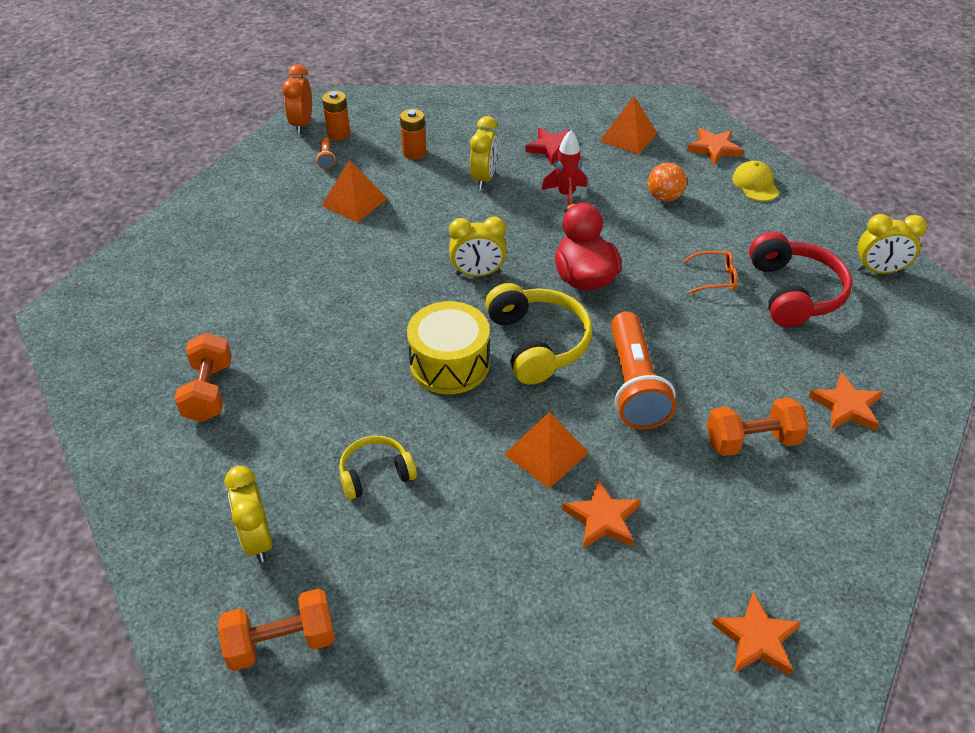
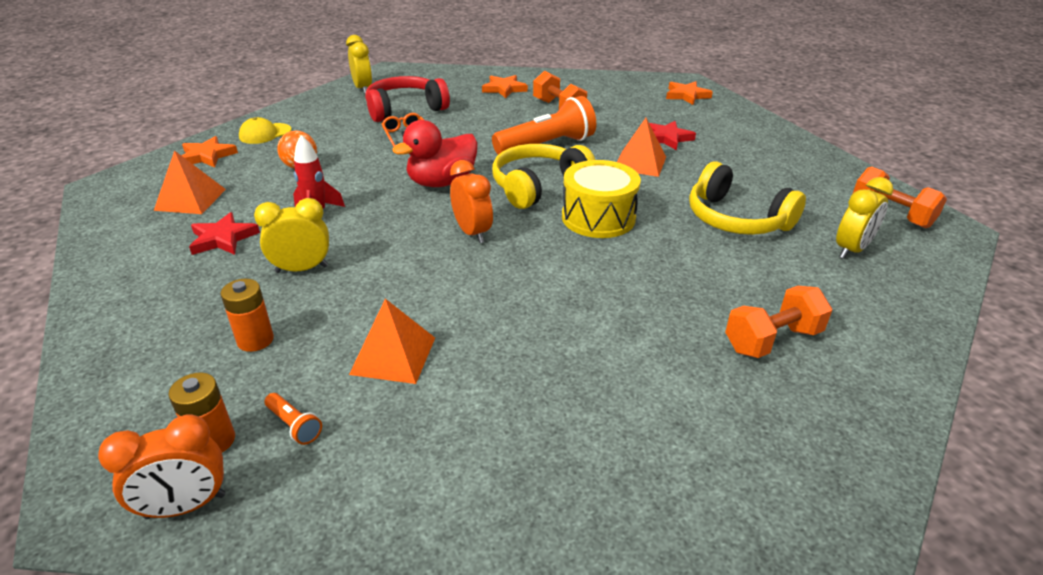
camera: 115 degrees left, 10 degrees down
(326, 159) = (294, 425): orange flashlight -> orange flashlight turned 75 degrees clockwise
(375, 473) = (736, 219): yellow headphones -> yellow headphones, size x1.68
(478, 273) = (472, 233): yellow clock -> orange clock
(602, 518) = (666, 138): orange star -> red star

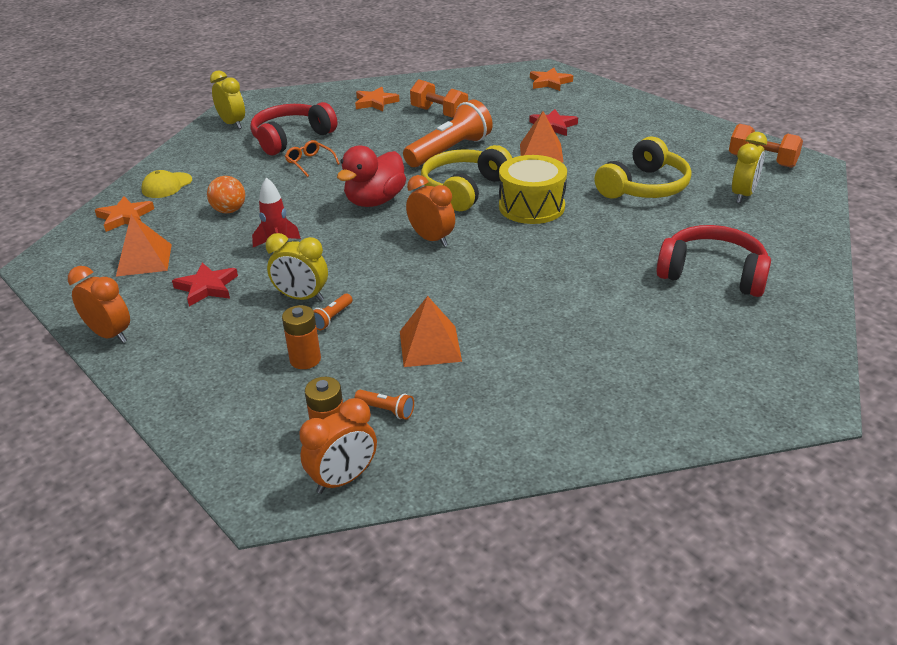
camera: 15 degrees left, 0 degrees up
(100, 268) = (110, 335): none -> orange clock
(302, 269) = (301, 298): yellow clock -> yellow clock turned 135 degrees counterclockwise
(315, 298) = (332, 318): none -> orange flashlight
(736, 219) = (644, 187): yellow headphones -> yellow headphones turned 75 degrees counterclockwise
(772, 340) = (712, 273): orange dumbbell -> red headphones

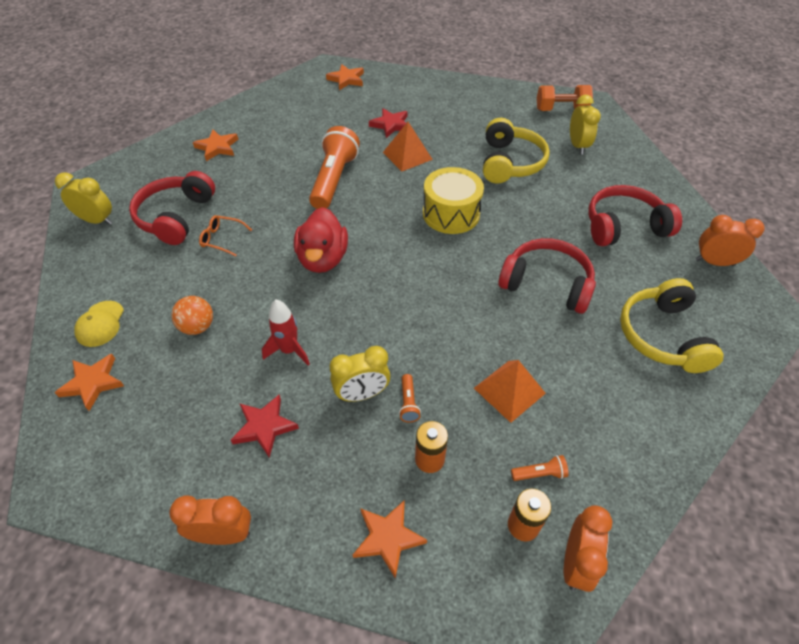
camera: 35 degrees left, 15 degrees up
(144, 260) = (167, 426): orange pyramid -> none
(215, 390) = (388, 538): none -> orange star
(431, 239) = (408, 280): orange clock -> orange clock (714, 262)
(439, 113) = (287, 141): orange dumbbell -> none
(464, 189) = (383, 216): yellow headphones -> yellow headphones (662, 336)
(565, 287) = (546, 283): none -> red headphones

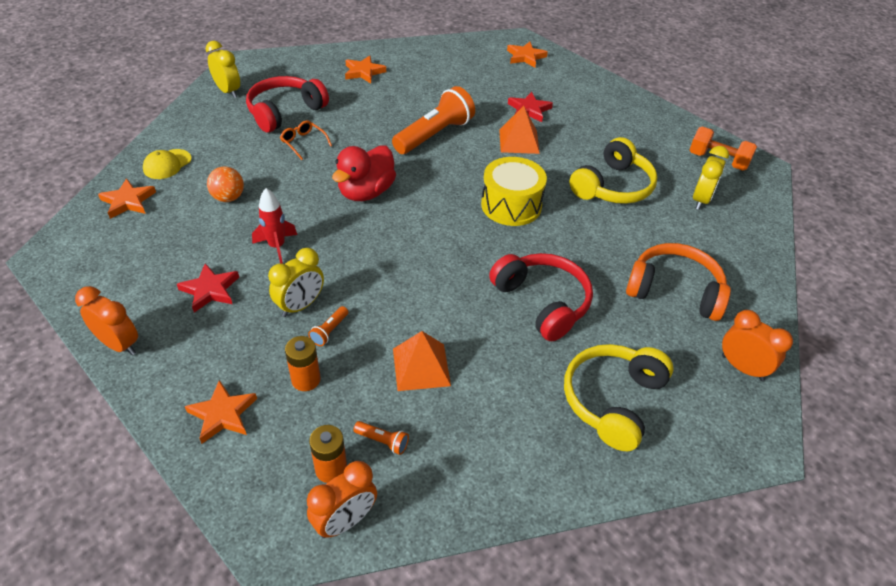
camera: 30 degrees right, 5 degrees down
(362, 394) = (300, 306): yellow clock -> yellow clock turned 60 degrees counterclockwise
(624, 226) = (674, 291): red headphones -> orange headphones

